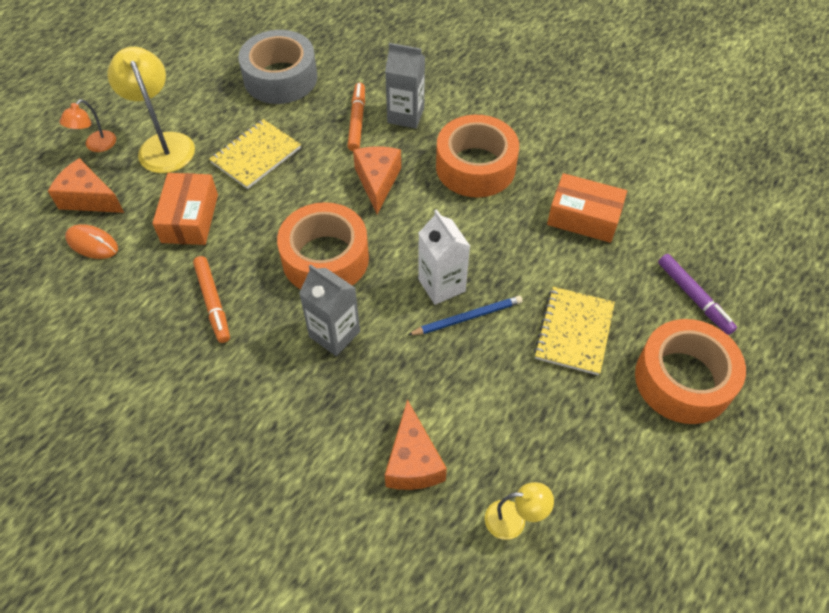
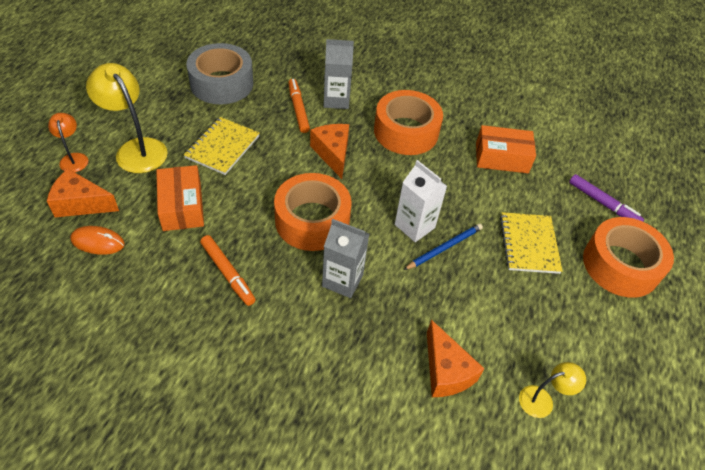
camera: 20 degrees left, 5 degrees down
(96, 146) = (73, 158): orange lamp -> orange lamp turned 150 degrees clockwise

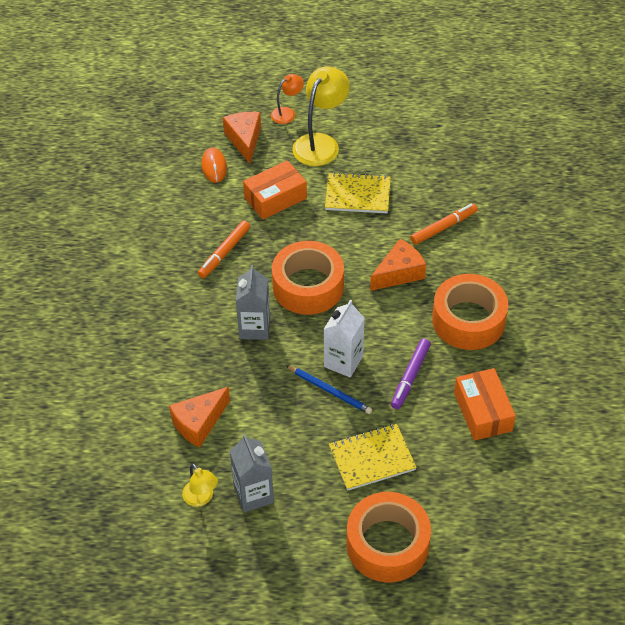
camera: 75 degrees right, 0 degrees up
(221, 83) = (440, 160): grey tape -> none
(336, 100) = (477, 251): grey carton -> grey carton (253, 494)
(603, 203) = (469, 518): purple marker -> purple marker (410, 377)

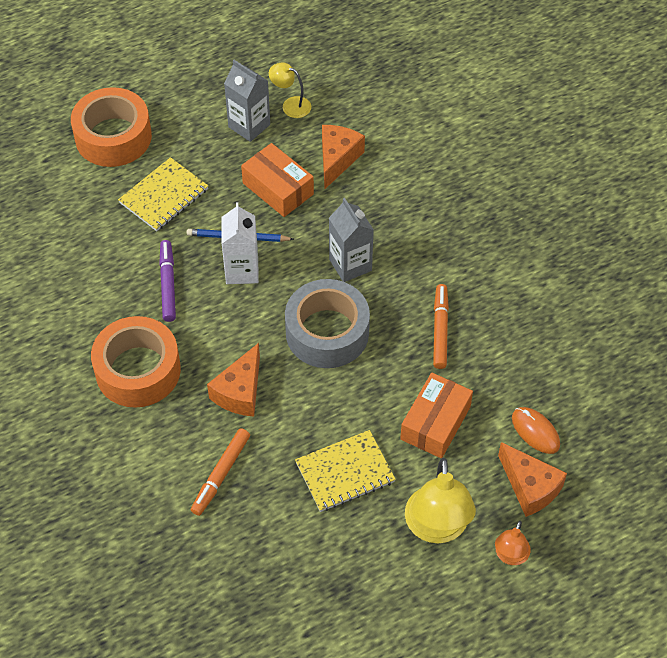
camera: 150 degrees right, 5 degrees up
(308, 286) = (327, 332): orange tape -> grey tape
(482, 412) = (80, 281): orange box -> orange box (278, 188)

